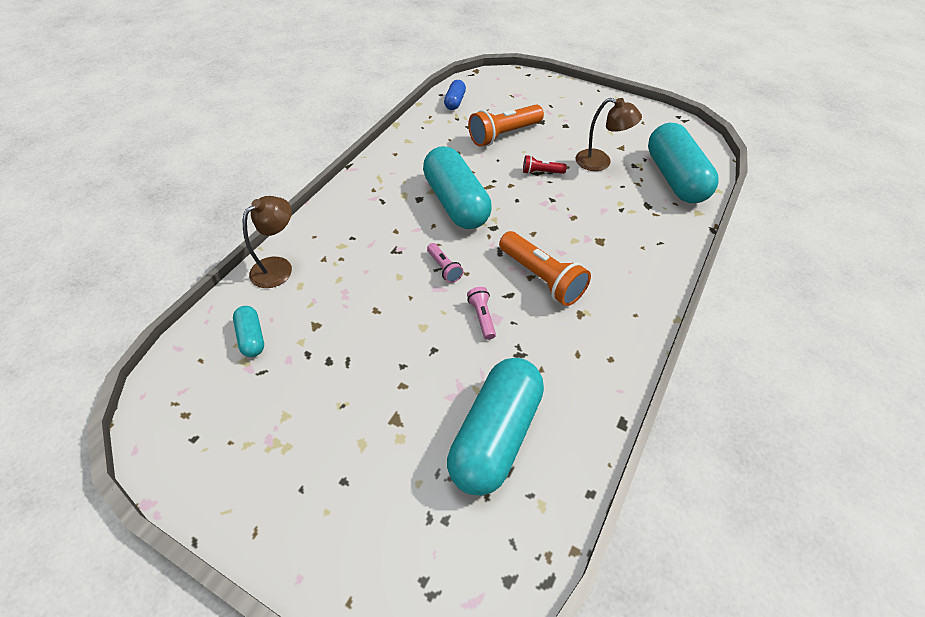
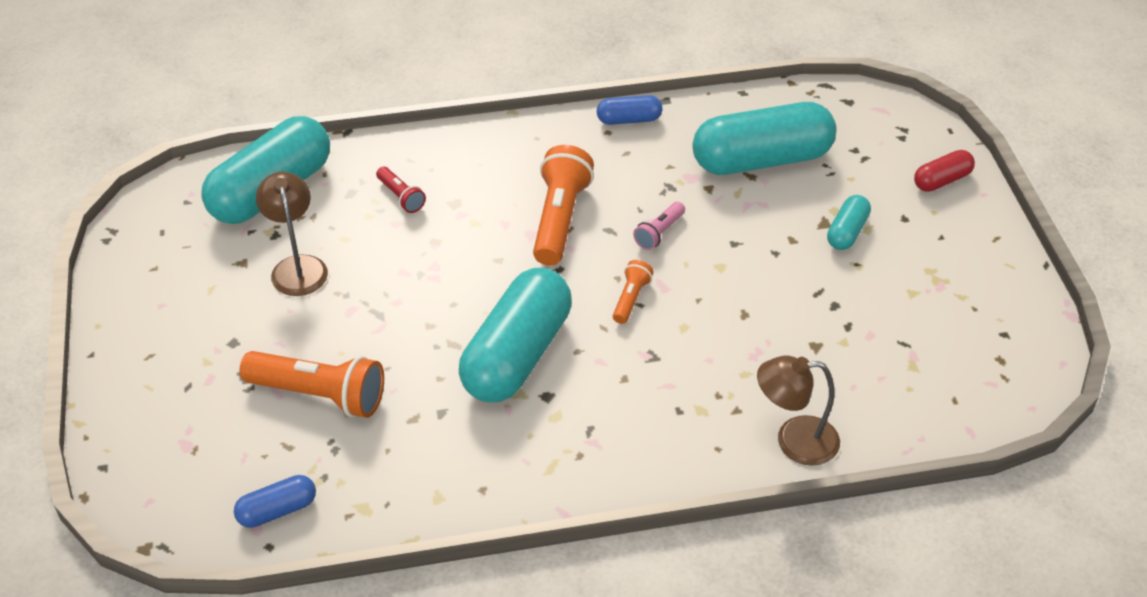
camera: 130 degrees left, 5 degrees down
(252, 337) = (887, 382): turquoise capsule -> turquoise capsule (847, 232)
(346, 558) = (942, 180): none -> red capsule
(444, 268) = (631, 298): pink flashlight -> orange flashlight
(541, 172) = (374, 310): red flashlight -> red flashlight (401, 197)
(615, 381) = (629, 120): none -> blue capsule

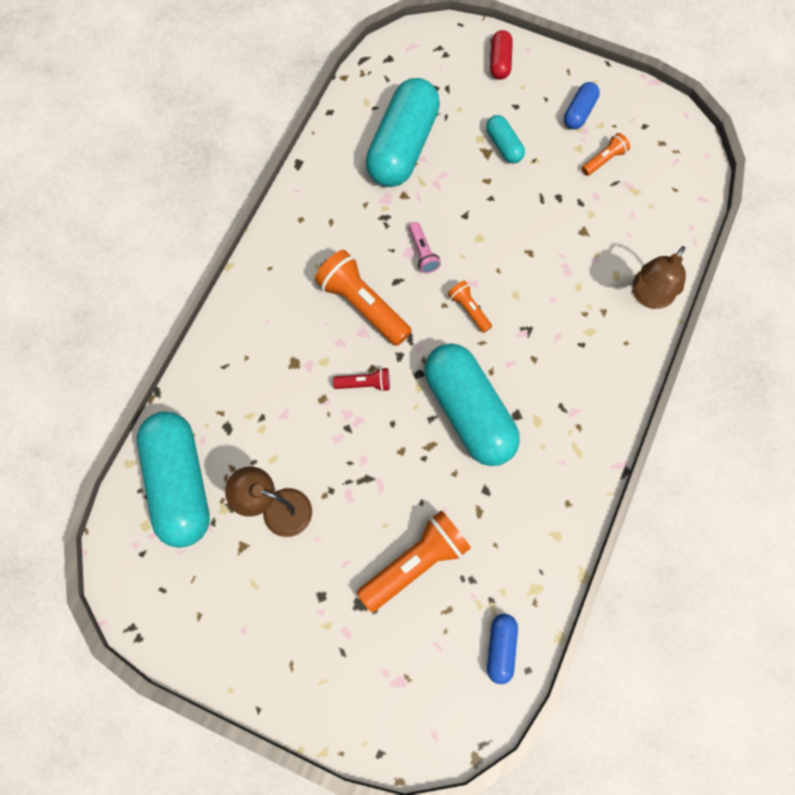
camera: 55 degrees left, 25 degrees up
(401, 197) = (259, 395): red flashlight -> red flashlight (365, 384)
(629, 120) = (299, 198): blue capsule -> blue capsule (579, 112)
(921, 320) = (604, 160): none -> orange flashlight

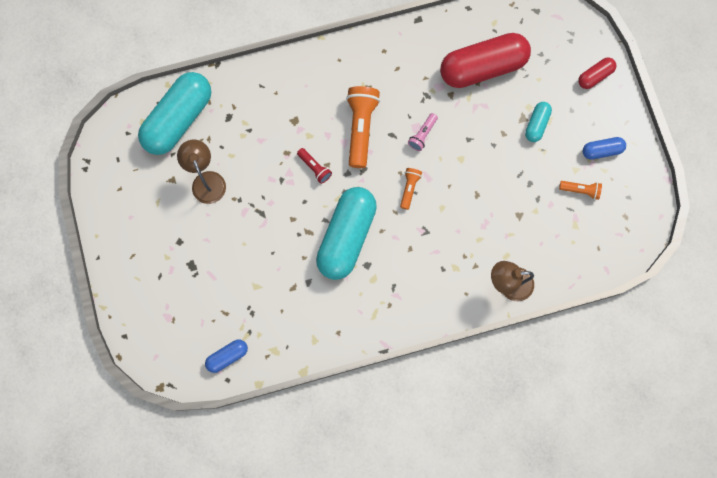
camera: 50 degrees right, 5 degrees up
(403, 146) = (482, 68): turquoise capsule -> red capsule
(416, 562) = (237, 276): orange flashlight -> none

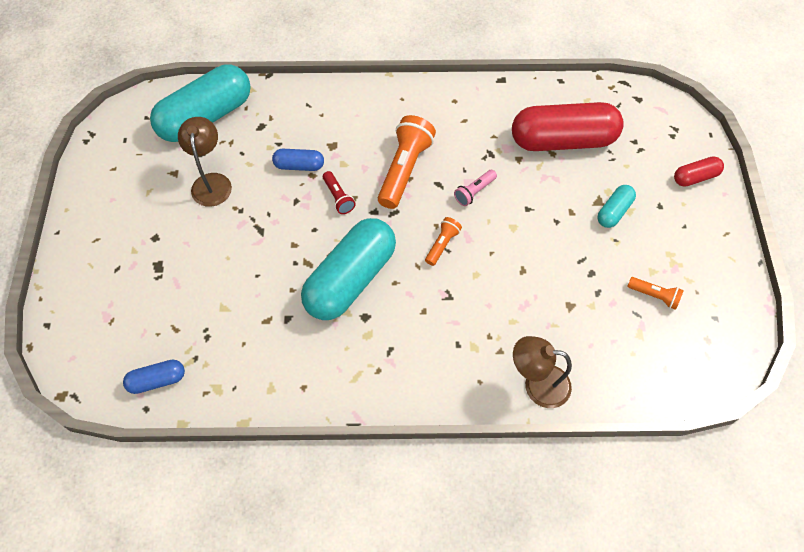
camera: 15 degrees right, 15 degrees down
(601, 151) = (689, 257): blue capsule -> blue capsule (299, 165)

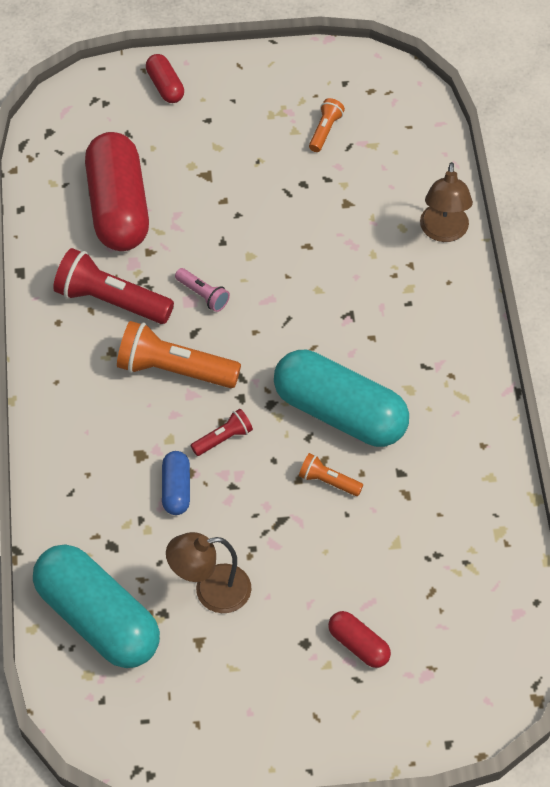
camera: 95 degrees left, 5 degrees down
(143, 272) = (358, 645): none -> red capsule
(157, 380) = (500, 597): blue capsule -> none
(442, 244) = (281, 324): orange flashlight -> orange flashlight (328, 481)
(472, 132) = (110, 300): none -> red flashlight
(614, 211) = (219, 161): turquoise capsule -> none

